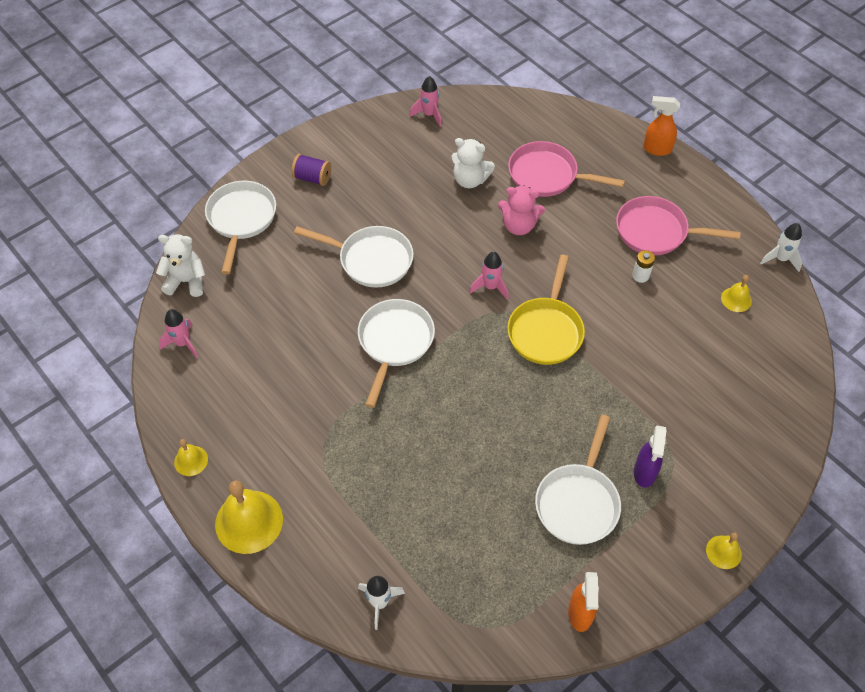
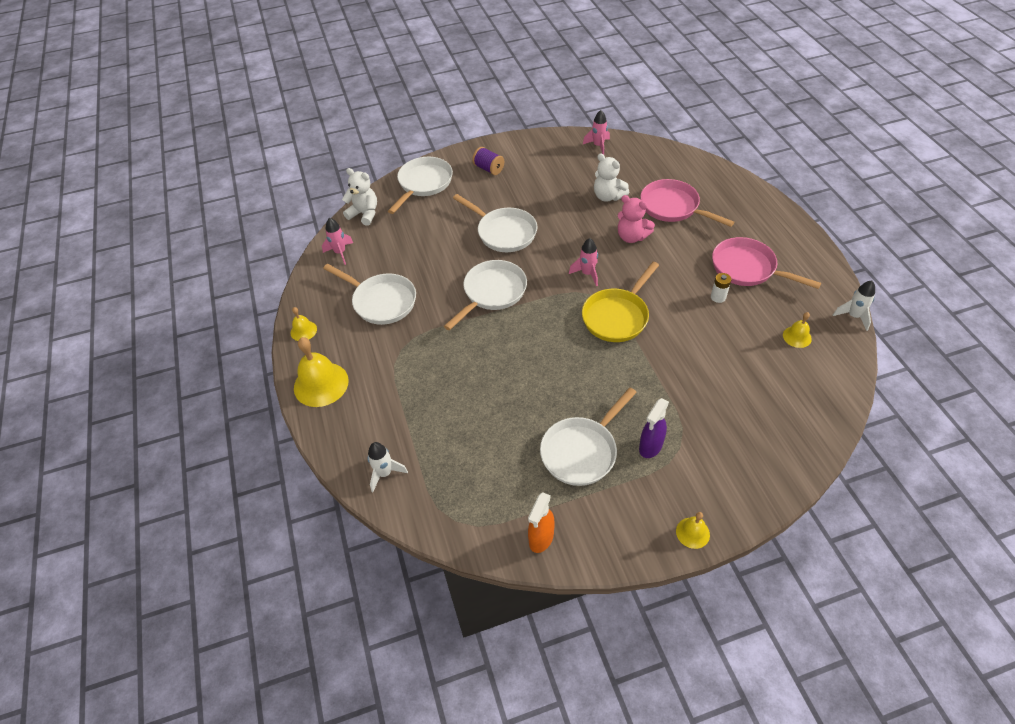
camera: 25 degrees right, 5 degrees down
(268, 393) = (381, 301): none -> white pan
(656, 149) = (776, 209): orange spray bottle -> none

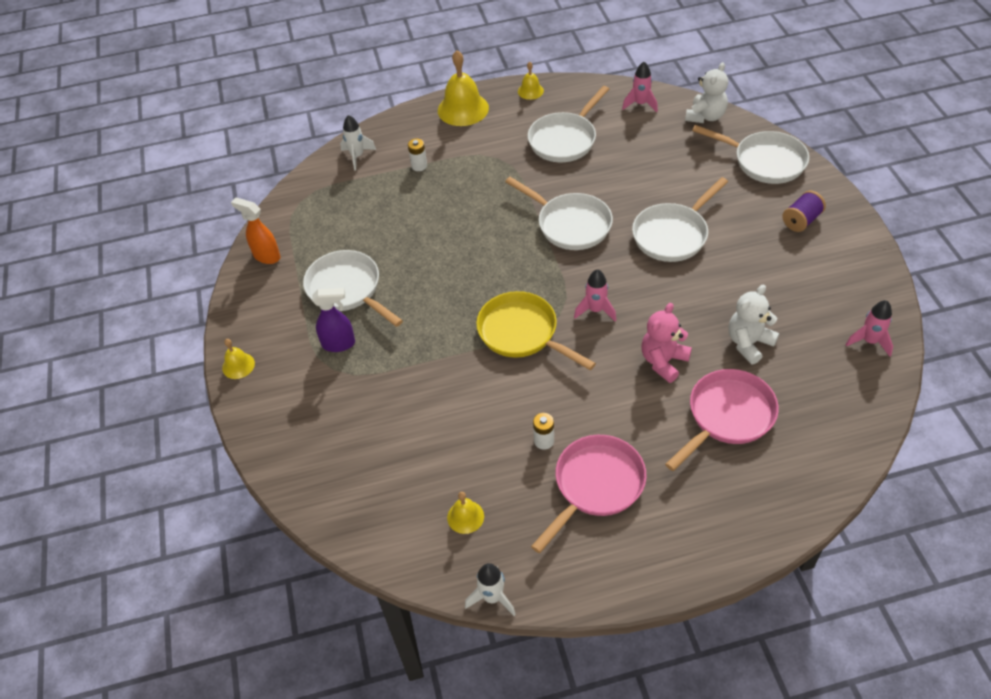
camera: 95 degrees right, 0 degrees up
(406, 413) = (419, 166): none -> white battery
(650, 447) = (339, 344): purple spray bottle -> purple spray bottle turned 135 degrees clockwise

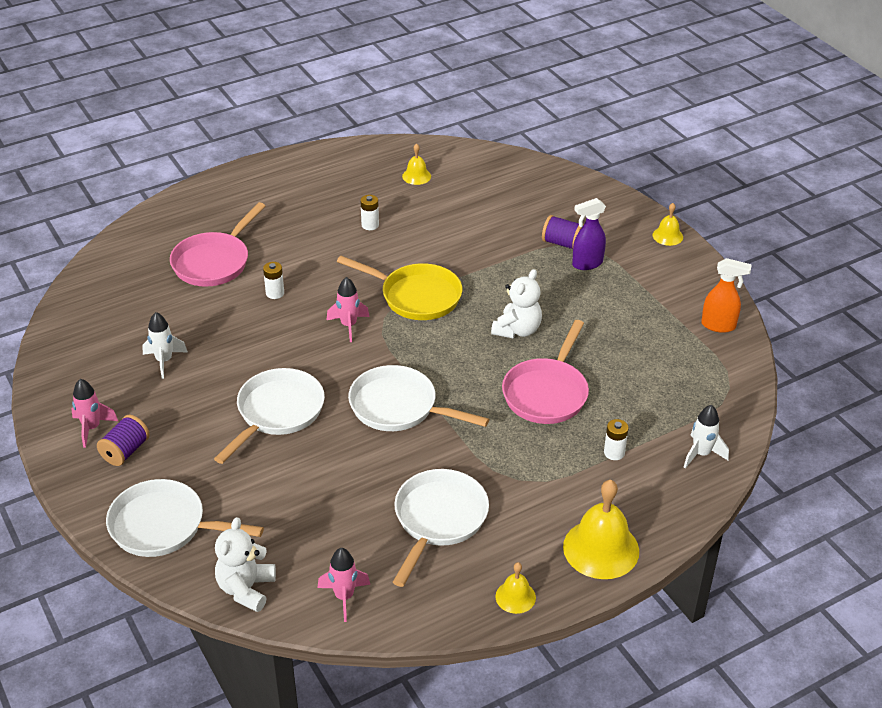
camera: 160 degrees right, 10 degrees down
(347, 289) = (610, 308): white pan -> none
(349, 375) = (562, 243): none -> purple spool
(492, 597) = (380, 143): white rocket -> white rocket (164, 361)
(595, 486) = (320, 205): pink pan -> pink pan (547, 393)
(663, 361) = (275, 293): pink teddy bear -> white battery
(749, 343) = (193, 319): white teddy bear -> white teddy bear (517, 330)
(869, 341) = (73, 337): pink rocket -> pink rocket (92, 428)

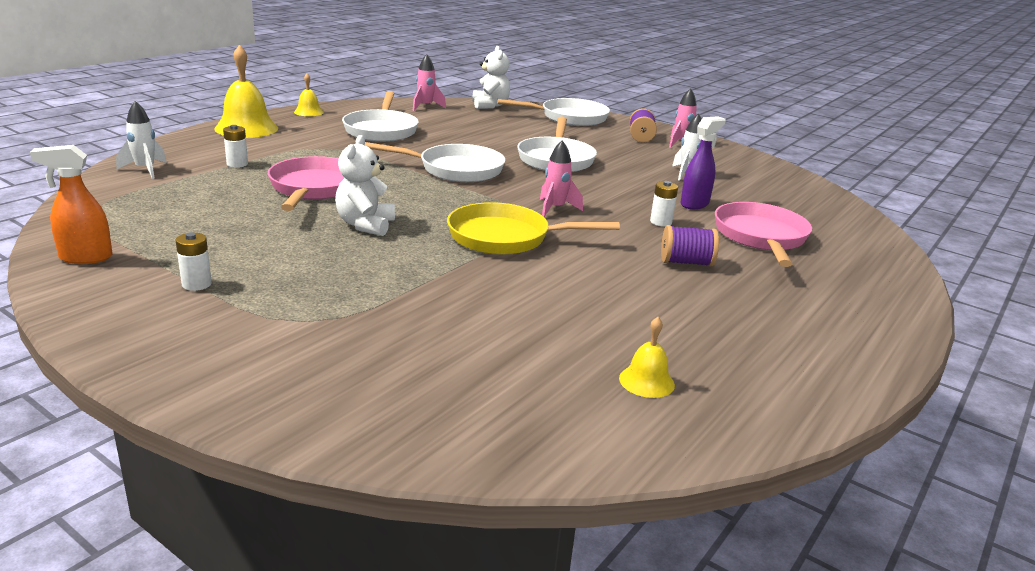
camera: 155 degrees right, 15 degrees down
(370, 225) = (637, 298): white battery -> white battery (196, 284)
(562, 243) = (336, 319): purple spool -> purple spool (686, 262)
(587, 264) = (289, 298): purple spray bottle -> purple spray bottle (695, 204)
(667, 236) = (140, 359): yellow bell -> none

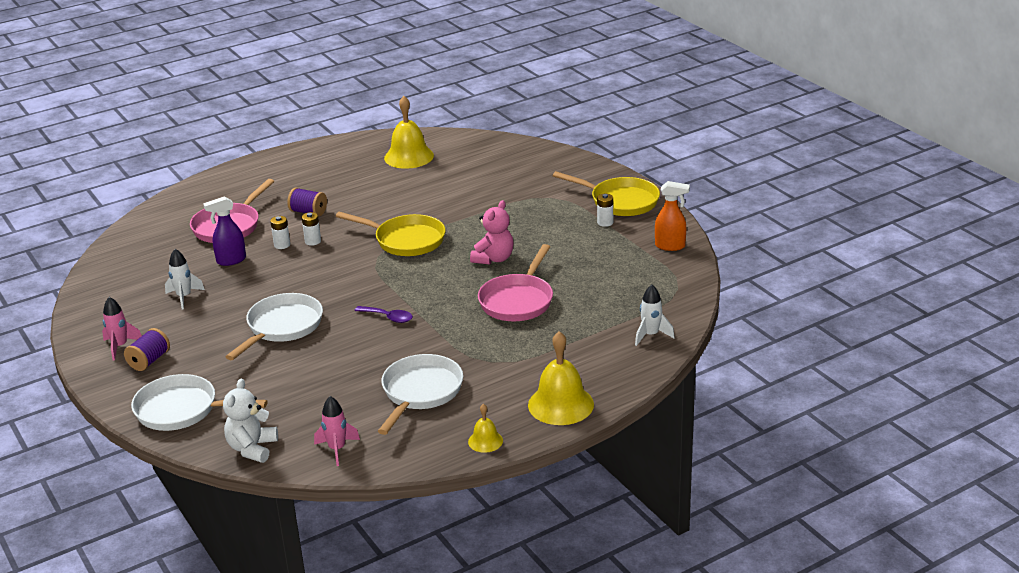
camera: 155 degrees left, 5 degrees up
(163, 324) = (620, 201): none -> yellow pan
(237, 164) = (575, 338): white battery -> white battery (313, 241)
(365, 225) = (493, 259): white teddy bear -> pink teddy bear
(455, 170) = (388, 317): white pan -> purple spoon
(555, 209) = (346, 264): pink rocket -> none
(646, 381) = (409, 156): yellow bell -> yellow bell, size x1.94

